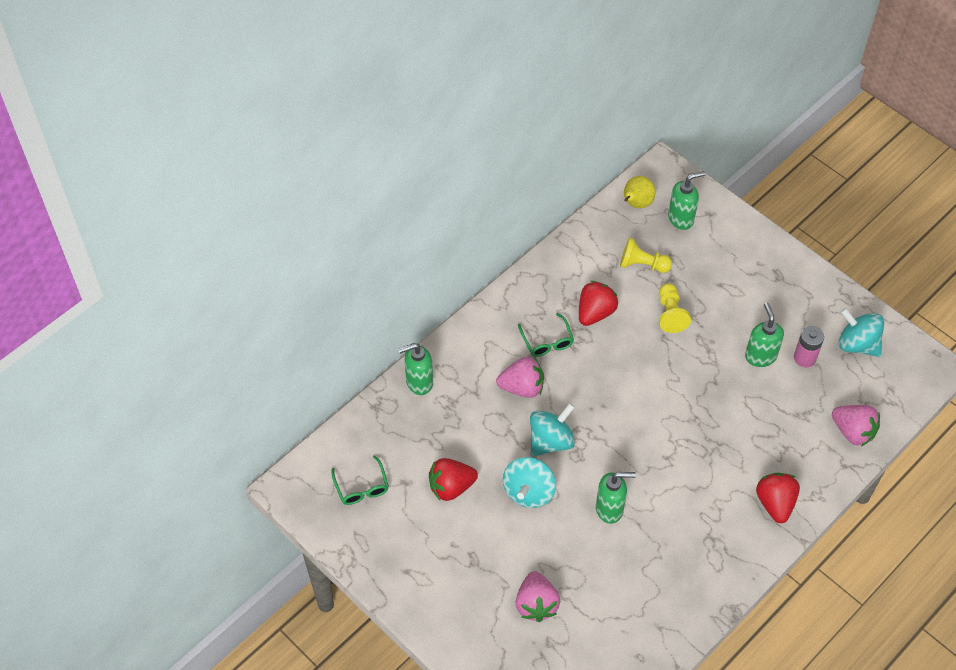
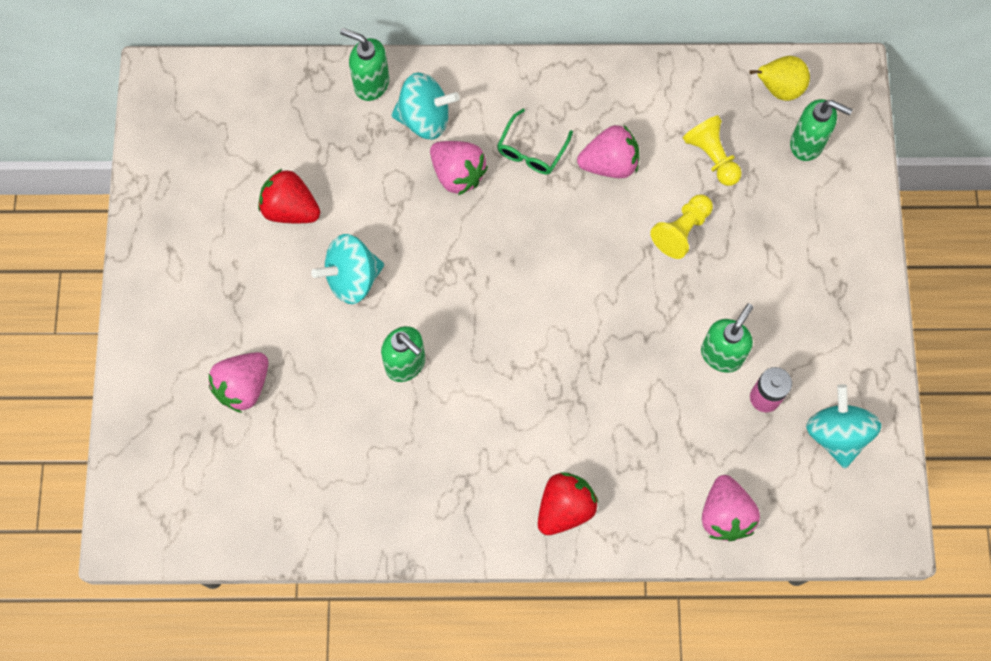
camera: 45 degrees right, 15 degrees up
(361, 487) = (216, 136): green glasses -> none
(551, 441) = (426, 249): turquoise spinning top -> turquoise spinning top (425, 118)
(595, 313) = (609, 163): red strawberry -> pink strawberry

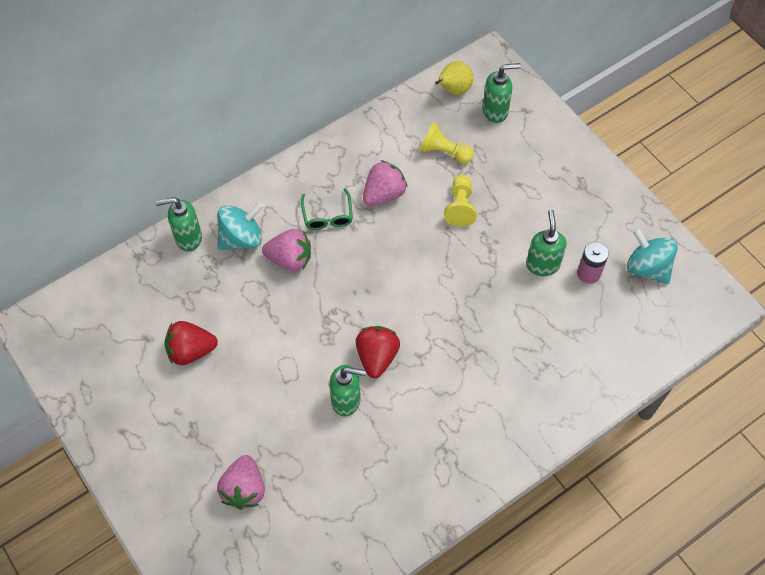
camera: 35 degrees left, 10 degrees down
(352, 278) = (268, 369): turquoise spinning top -> none
(565, 508) = (520, 423): red strawberry -> red strawberry (377, 357)
(725, 515) = (621, 359): pink strawberry -> none

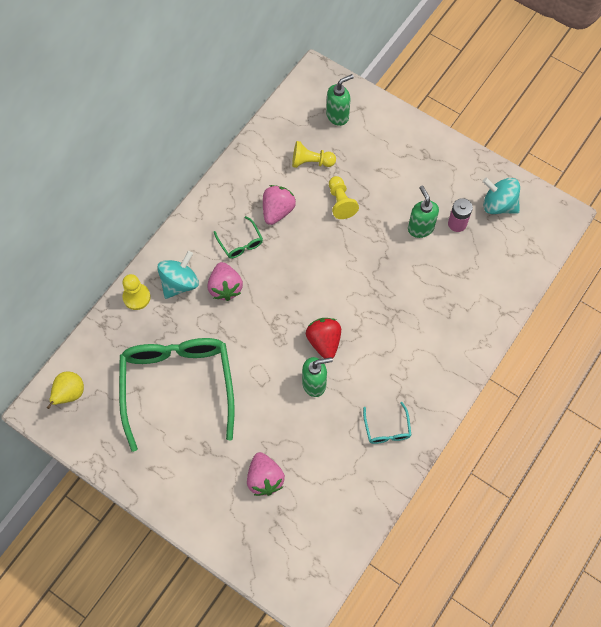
camera: 20 degrees left, 5 degrees up
(188, 238) = (136, 297): green soap dispenser -> yellow pawn
(191, 351) = (178, 386): red strawberry -> green glasses
(290, 259) = (225, 287): pink strawberry -> pink strawberry turned 90 degrees clockwise
(410, 482) = (387, 429): none -> turquoise glasses
(453, 90) = (298, 108): yellow pear -> yellow pear (69, 394)

